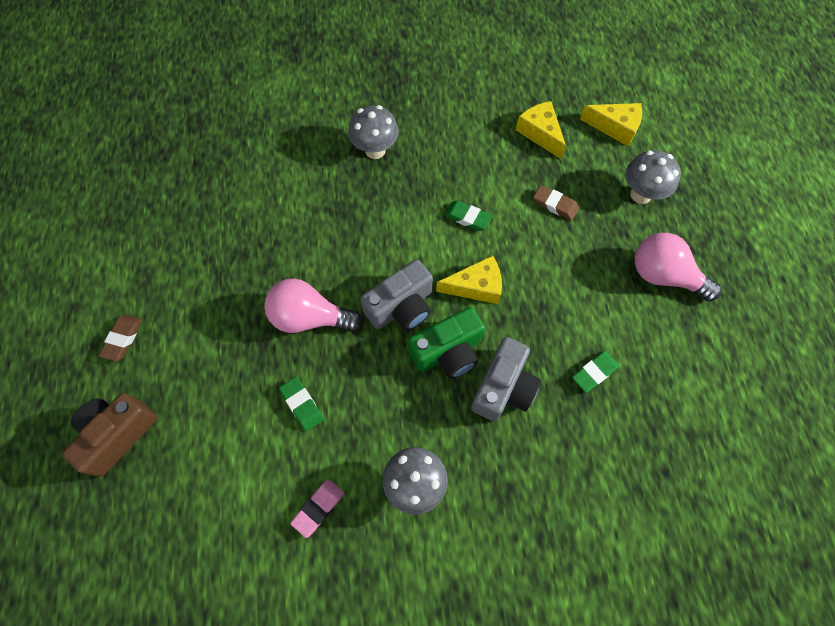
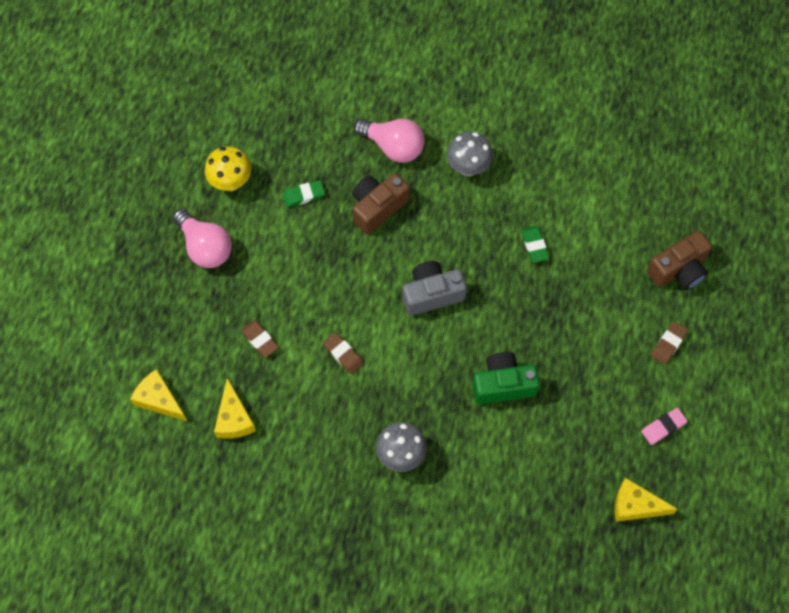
camera: 160 degrees left, 0 degrees up
(309, 317) = (510, 311): pink light bulb -> pink light bulb (393, 147)
(318, 508) = (540, 174): pink eraser -> pink eraser (663, 427)
(448, 351) = (408, 247): green camera -> green camera (503, 385)
(467, 218) = (343, 354): green eraser -> brown eraser
(476, 286) = (363, 290): yellow cheese -> yellow cheese (635, 505)
(503, 387) = (377, 207): grey camera -> brown camera
(640, 194) = (178, 324): grey mushroom -> none
(684, 359) = (231, 182): none -> yellow mushroom

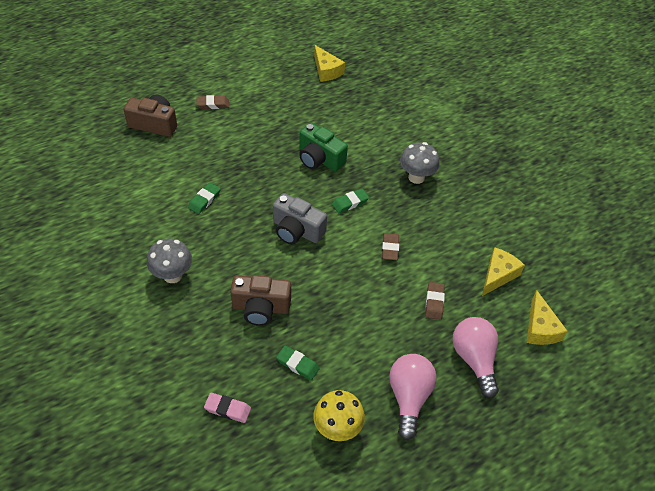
camera: 135 degrees left, 15 degrees down
(393, 147) = (196, 336): pink light bulb -> pink light bulb (474, 359)
(423, 365) = (350, 203): none -> green eraser
(663, 427) = (269, 82): pink eraser -> pink eraser (227, 409)

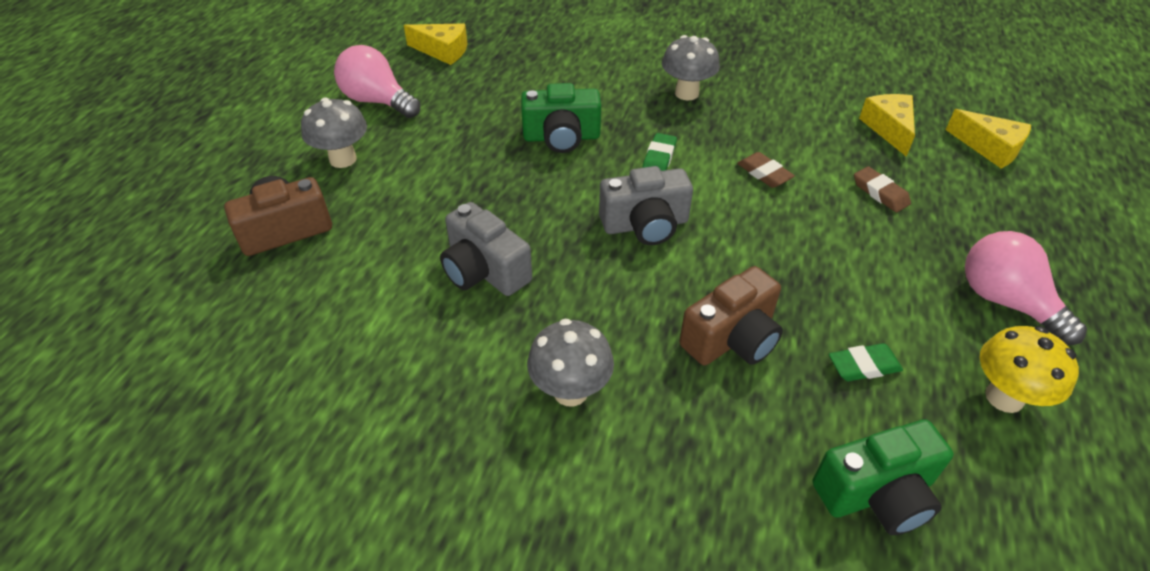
camera: 40 degrees left, 5 degrees down
(204, 200) = (484, 270): green eraser -> grey camera
(213, 104) = (343, 159): brown eraser -> grey mushroom
(227, 409) = (876, 493): pink eraser -> green camera
(474, 359) = (992, 217): pink light bulb -> pink light bulb (377, 101)

